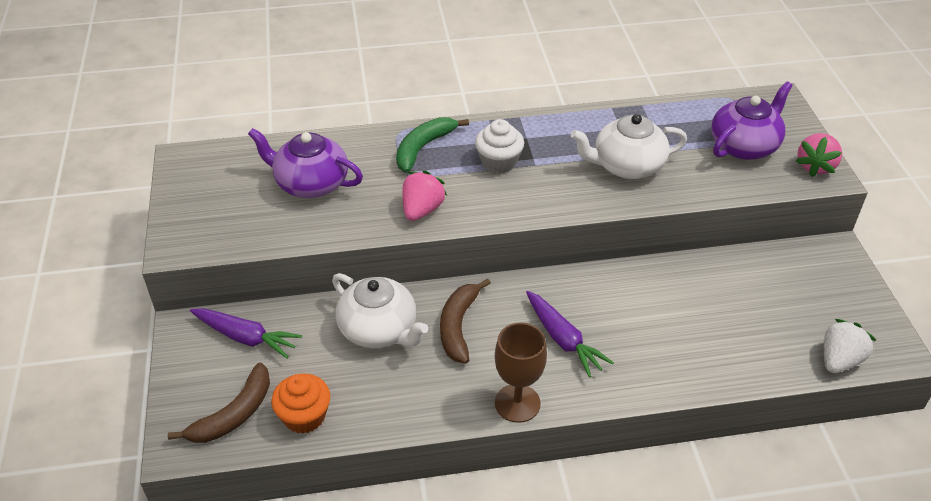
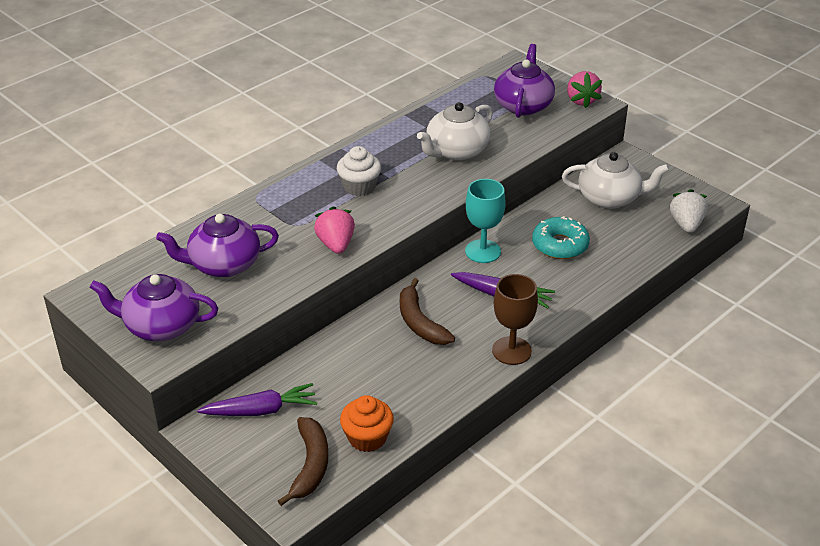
camera: 35 degrees left, 5 degrees down
(208, 216) = (161, 326): none -> purple teapot
(379, 330) = (362, 353): white teapot -> white teapot (610, 198)
(423, 148) = (288, 201): green banana -> none
(587, 283) = (483, 251): none -> turquoise goblet
(672, 315) = (560, 245): none -> turquoise donut

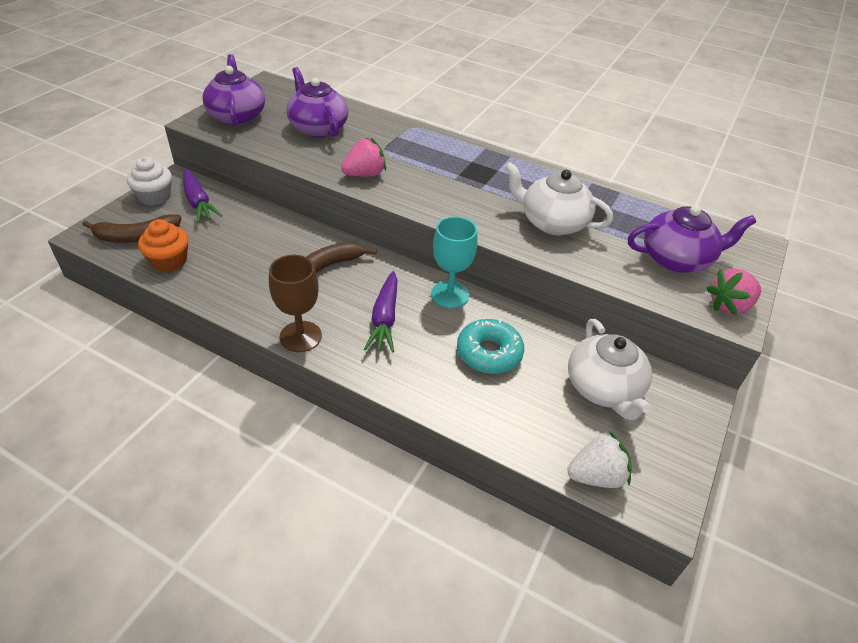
camera: 70 degrees right, 5 degrees up
(359, 186) = (456, 174): white cupcake -> white cupcake (155, 197)

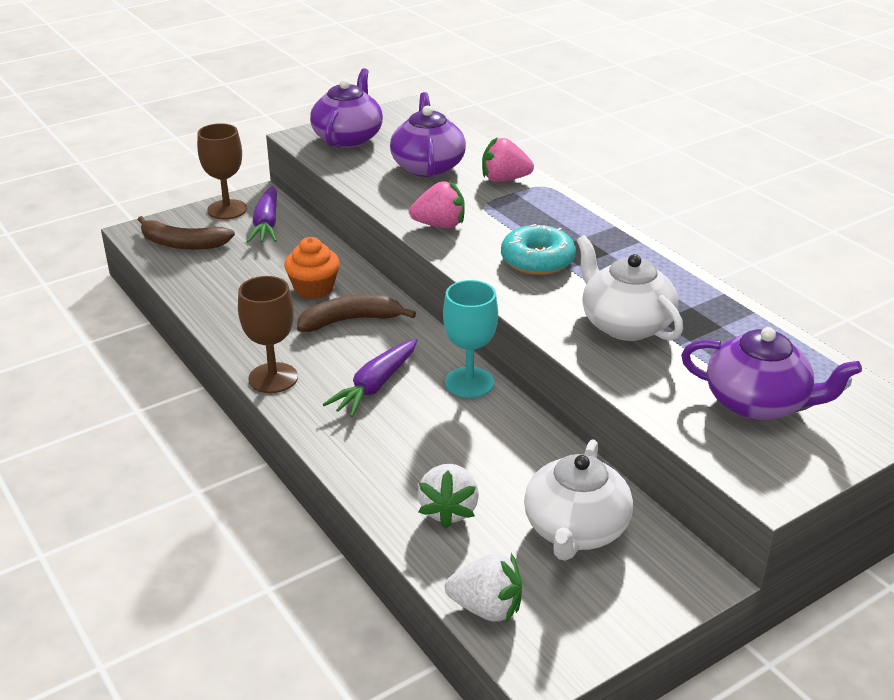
camera: 30 degrees right, 10 degrees down
(155, 197) = (227, 209): white cupcake -> brown goblet
(169, 261) = (197, 274): orange cupcake -> orange cupcake (313, 288)
(489, 353) = (465, 453): turquoise donut -> turquoise donut (537, 260)
(512, 405) = (448, 510): none -> white strawberry
(729, 306) = (779, 471): pink strawberry -> pink strawberry (504, 179)

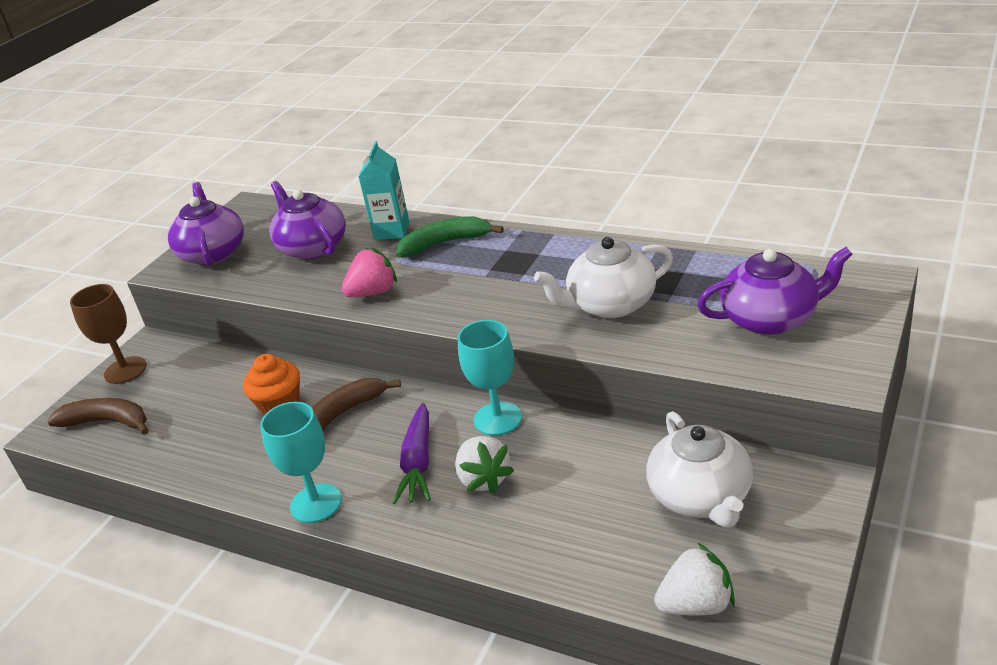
camera: 25 degrees left, 0 degrees up
(183, 244) = (108, 422): brown banana -> brown banana turned 150 degrees counterclockwise
(266, 224) = (178, 366): purple carrot -> none
(273, 378) = (316, 503): brown goblet -> turquoise goblet
(448, 510) = (585, 538): white strawberry -> white strawberry (484, 479)
(504, 179) = (392, 231): pink strawberry -> turquoise carton
(537, 260) = (487, 285): turquoise donut -> none
(538, 209) = (445, 243): none -> green banana
(625, 324) = (610, 305): white teapot -> white teapot turned 45 degrees counterclockwise

